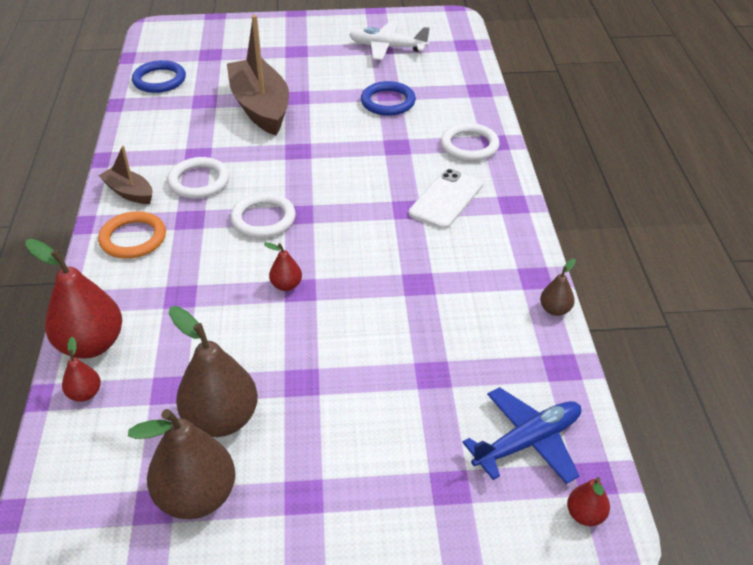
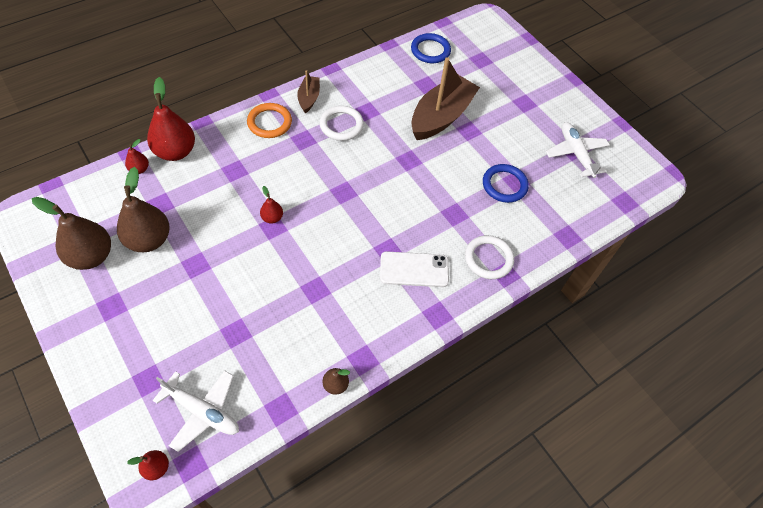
camera: 55 degrees right, 15 degrees up
(263, 219) = (326, 176): white ring -> none
(528, 442) = (202, 411): blue plane -> white plane

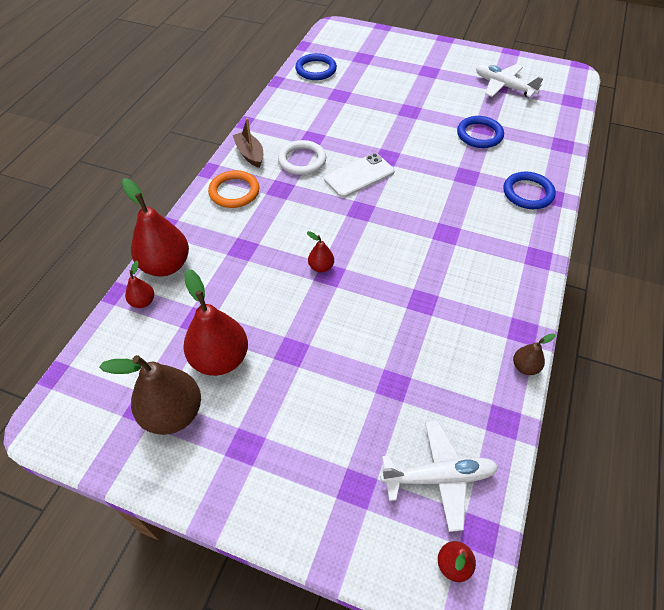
camera: 30 degrees left, 5 degrees down
(149, 240) = (220, 359): brown pear -> red pear
(414, 269) = (483, 235): white phone -> white phone (359, 175)
(441, 117) = (377, 112): brown boat -> none
(488, 259) = (528, 193): white ring -> blue ring

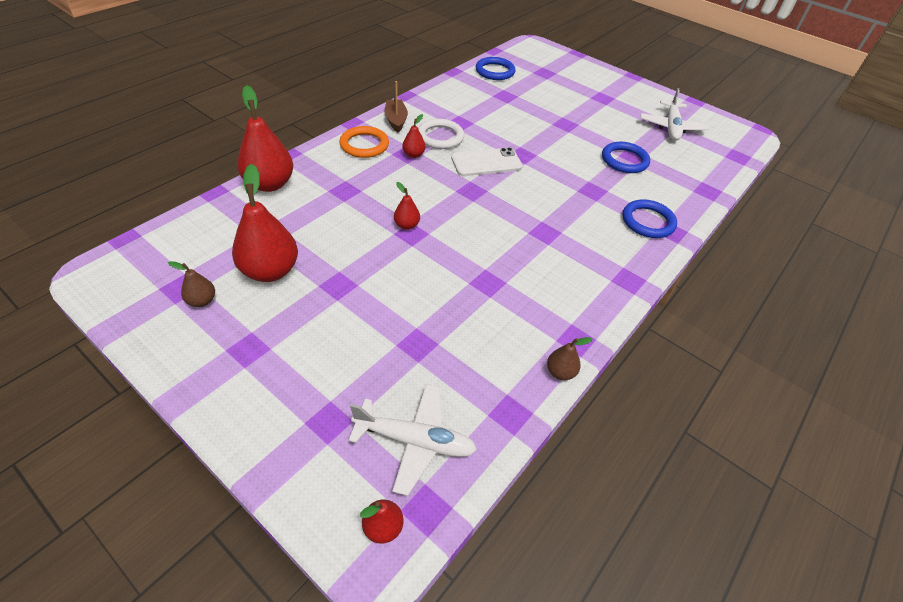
camera: 15 degrees right, 5 degrees down
(143, 302) = (233, 206): red pear -> red pear (413, 155)
(173, 413) = (202, 301): brown pear -> brown pear, size x0.48
(503, 86) = (671, 127): white plane -> white plane turned 135 degrees counterclockwise

